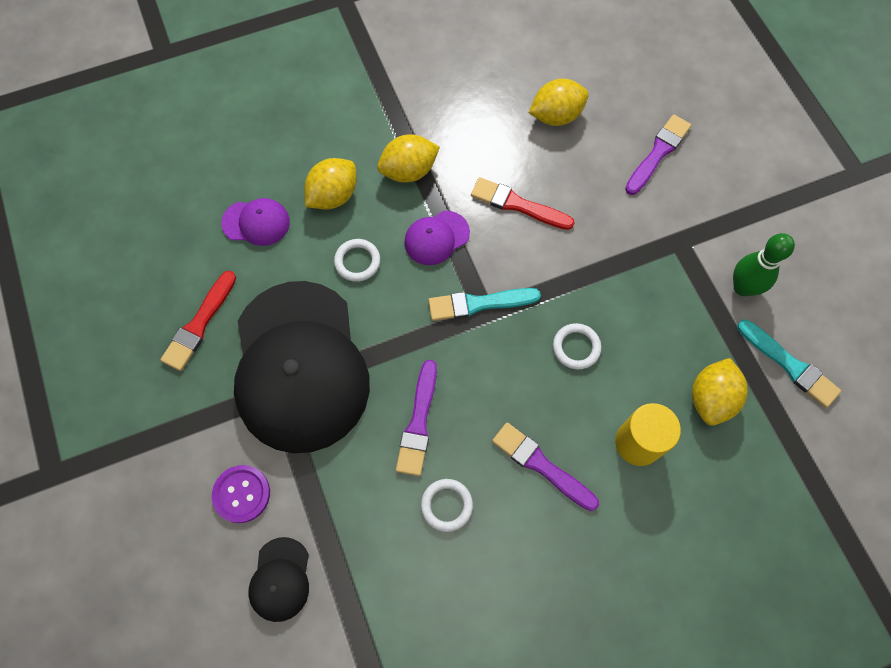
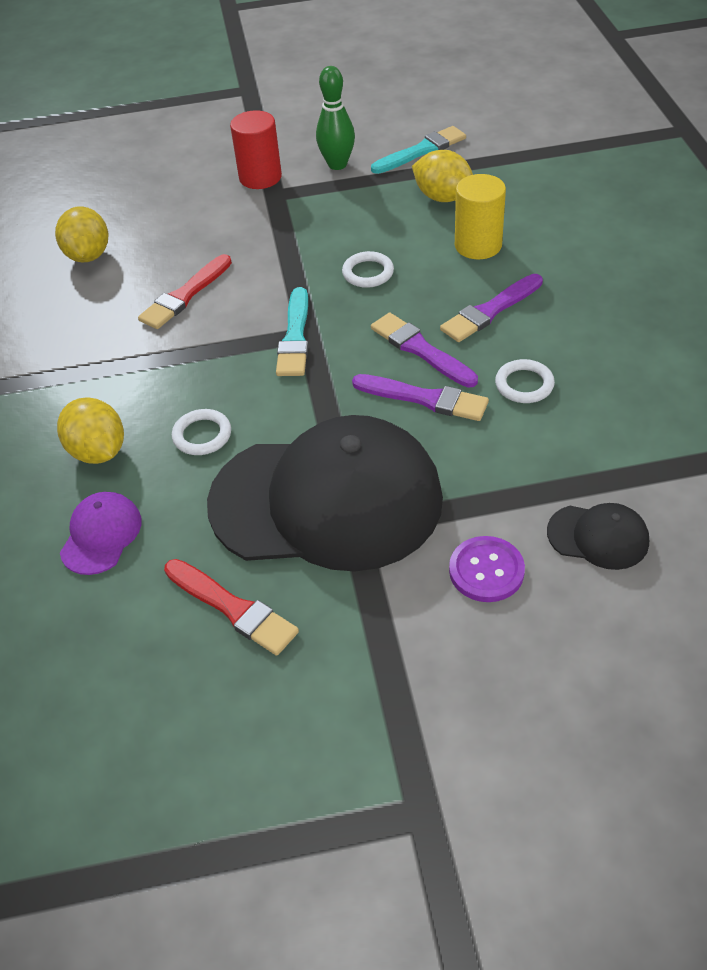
camera: 75 degrees left, 20 degrees down
(409, 171) = (98, 378): yellow lemon -> none
(436, 238) = (199, 363): purple cap -> none
(658, 153) = (170, 194): purple brush -> purple brush (420, 350)
(703, 222) = (260, 177): none -> red cylinder

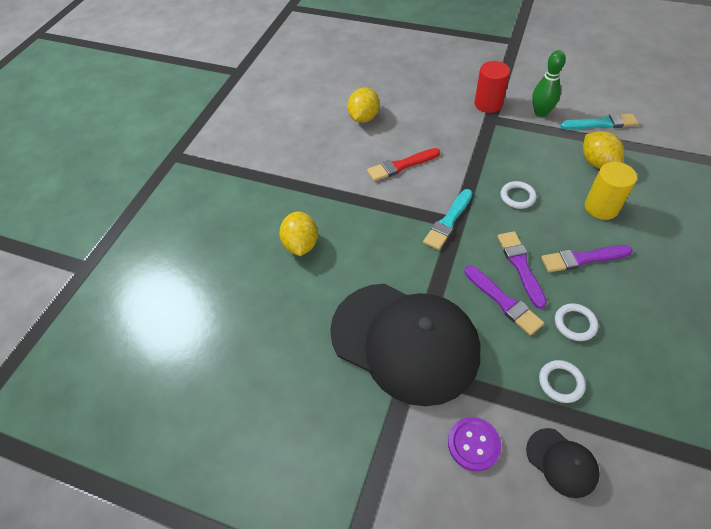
camera: 30 degrees right, 5 degrees up
(101, 535) = (273, 298): purple cap -> none
(202, 435) = (360, 262): white ring -> white ring (561, 382)
(233, 608) = (314, 383): red brush -> none

